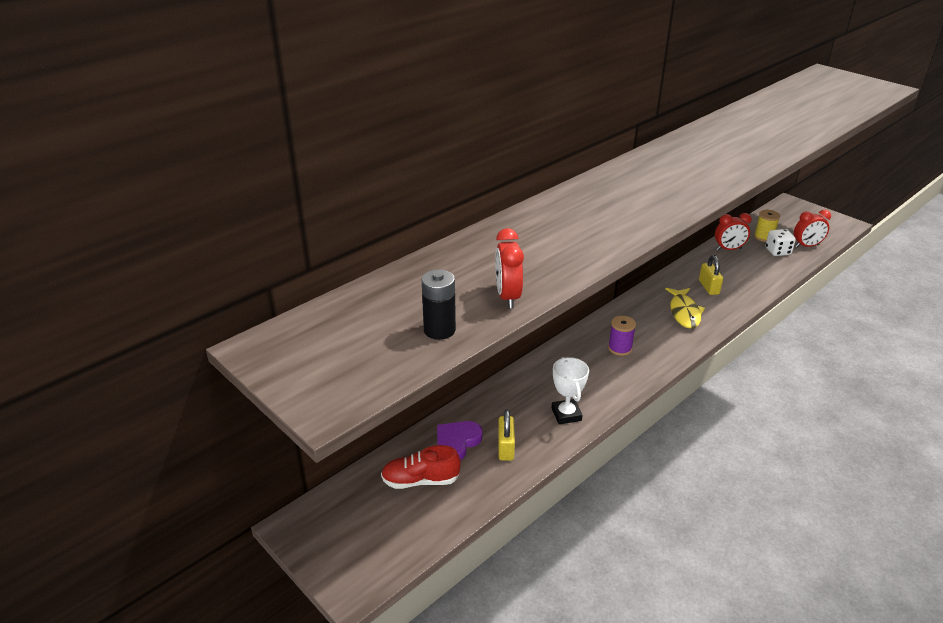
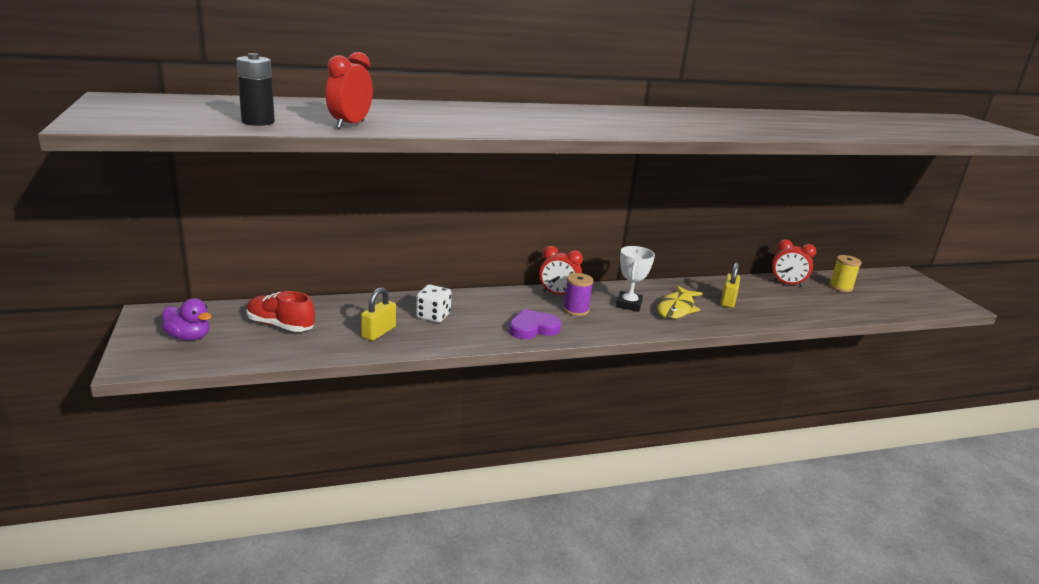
camera: 25 degrees right, 10 degrees down
(361, 534) = (189, 337): none -> purple duck
(457, 442) = (343, 315): purple heart -> purple heart (533, 328)
(566, 414) = (463, 332): white trophy -> white trophy (629, 304)
(777, 251) = (844, 300): white dice -> white dice (433, 316)
(806, 246) = (886, 306): red clock -> red clock (558, 294)

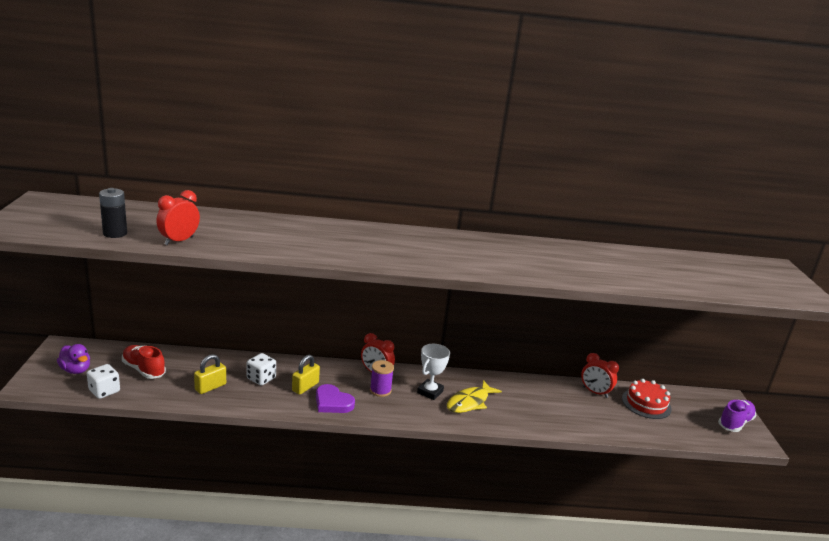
camera: 15 degrees right, 0 degrees up
(244, 354) = (104, 391): none -> white dice
(533, 328) = (332, 402): purple heart -> purple heart turned 135 degrees counterclockwise
(728, 301) = (523, 401): yellow padlock -> yellow padlock (305, 387)
(840, 287) = (646, 403): yellow spool -> red cake
(929, 293) = (735, 423): none -> purple shoe

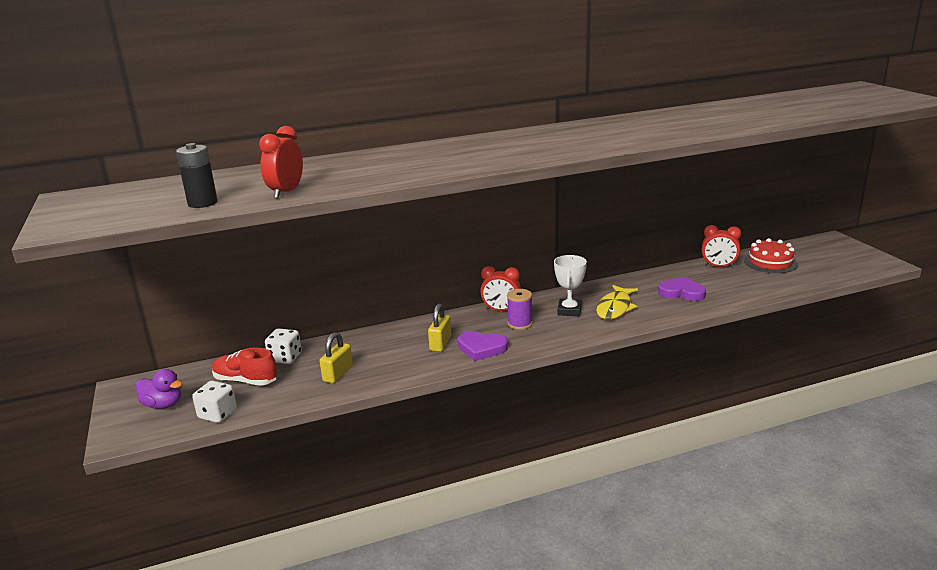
camera: 15 degrees left, 0 degrees up
(261, 378) = (386, 350): white dice -> white dice (285, 358)
(539, 407) = (681, 292): none -> purple heart
(735, 423) = (855, 255): purple shoe -> none

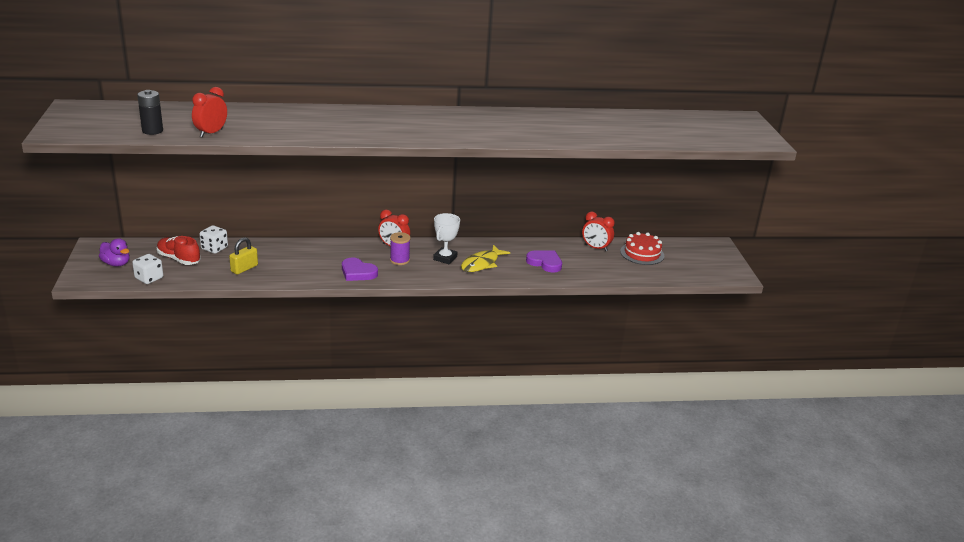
camera: 10 degrees right, 5 degrees up
(440, 343) = (330, 262): yellow padlock -> none

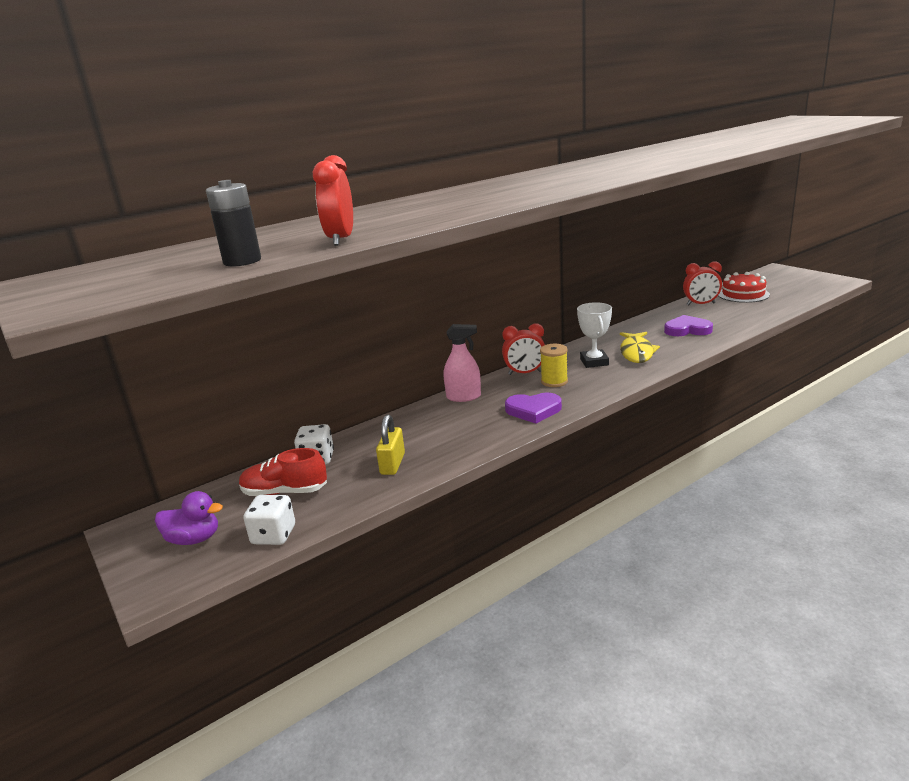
camera: 25 degrees left, 5 degrees down
(336, 246) = (463, 397): none -> pink spray bottle
(399, 260) = (554, 381): purple spool -> yellow spool

